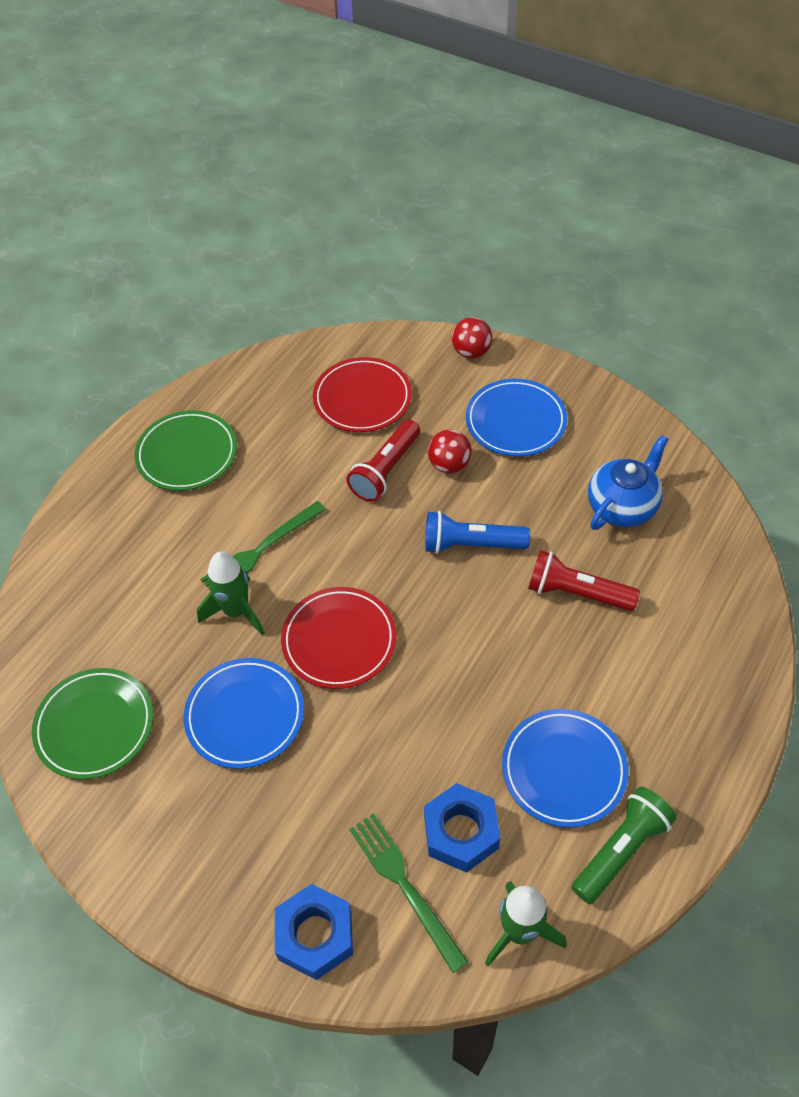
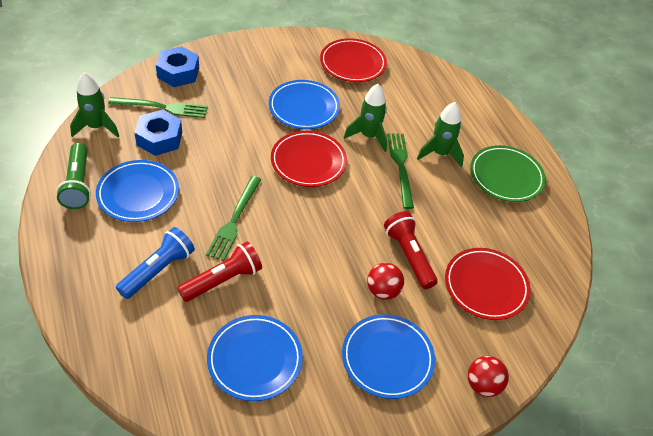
camera: 120 degrees right, 5 degrees down
(95, 725) = (352, 63): green plate -> red plate
(203, 528) = (440, 153): none -> green rocket
(471, 544) = (310, 256): blue flashlight -> blue flashlight (158, 270)
(496, 643) = (234, 220): none -> green fork
(622, 506) = (255, 359): blue teapot -> blue plate

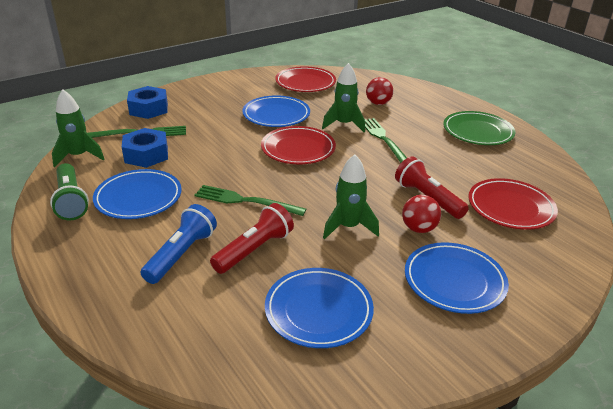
camera: 10 degrees left, 15 degrees down
(234, 220) = (246, 201): green fork -> green fork turned 105 degrees clockwise
(440, 153) = (412, 126): green rocket -> green rocket (348, 227)
(483, 385) = (559, 284): red ball -> red ball (378, 103)

